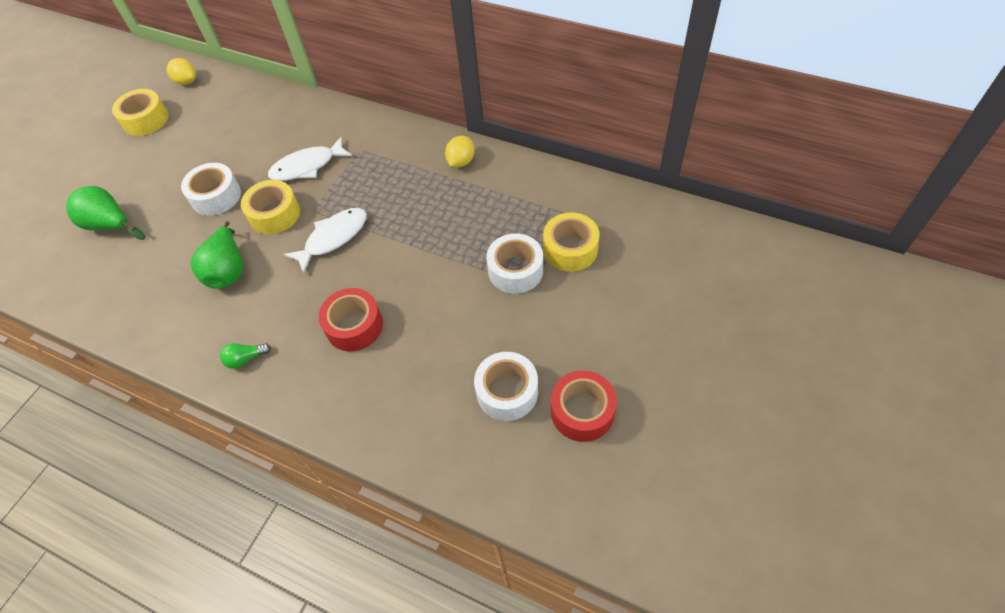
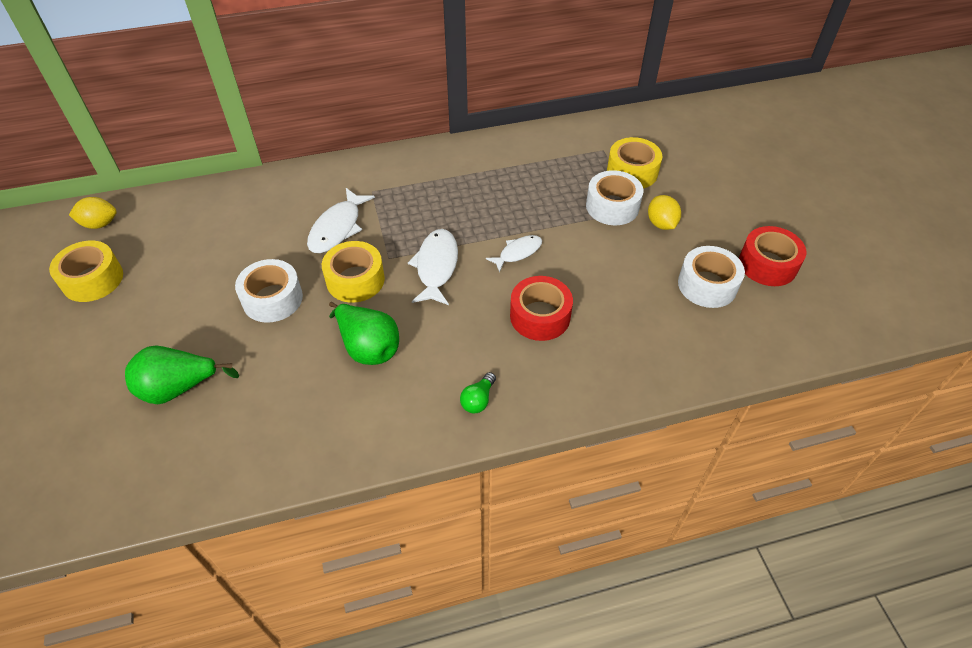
camera: 45 degrees left, 5 degrees down
(398, 264) = (518, 253): none -> white fish
(461, 161) = (474, 157): yellow lemon -> yellow lemon (661, 224)

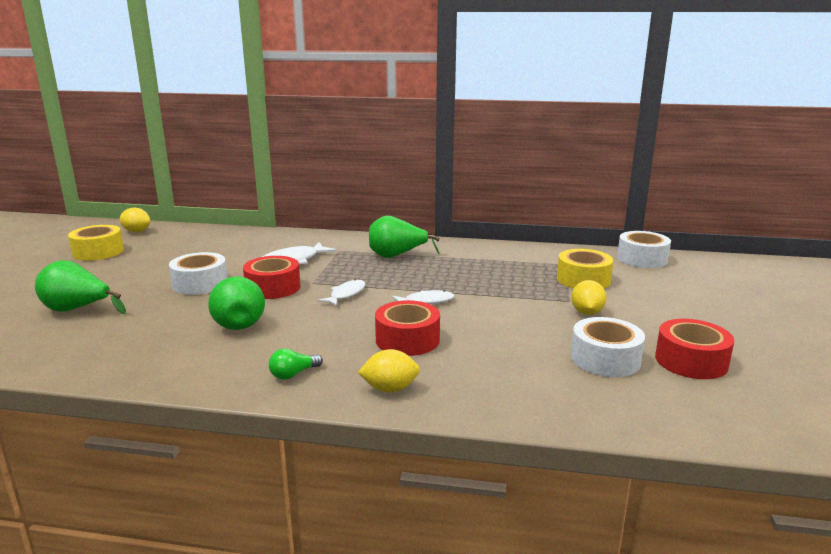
camera: 25 degrees right, 30 degrees down
(355, 280) = (273, 288): yellow tape -> red tape
(436, 266) = (346, 294): white fish -> white fish, size x0.63
(438, 184) = (396, 256): none -> green pear
(570, 386) = (390, 389): none -> yellow lemon
(612, 206) = (544, 294): white tape -> white tape (642, 259)

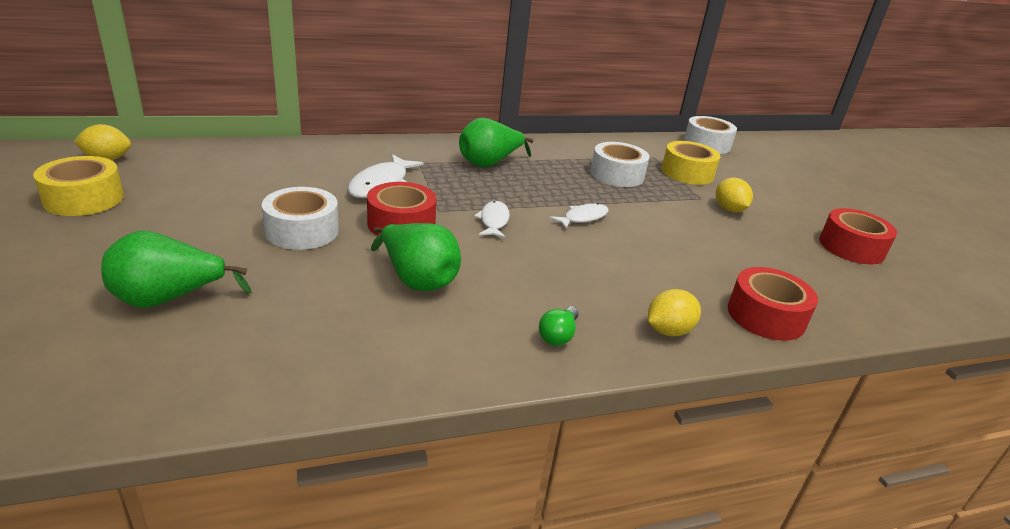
camera: 30 degrees left, 10 degrees up
(407, 340) = (618, 268): red tape -> red tape (766, 316)
(605, 359) = (795, 258): white tape -> white tape (617, 175)

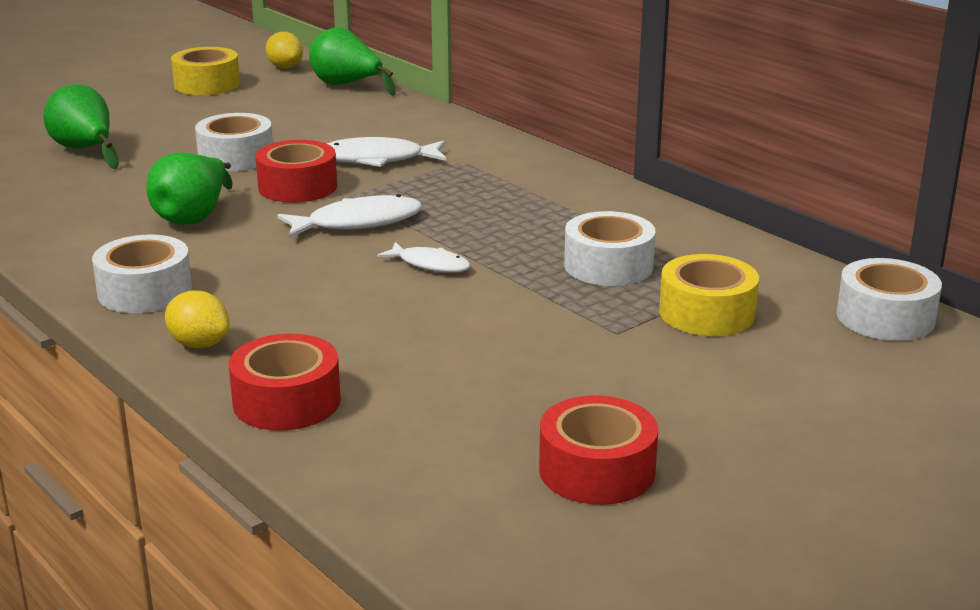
camera: 70 degrees right, 5 degrees down
(489, 163) = (518, 191): green pear -> green pear (347, 85)
(493, 221) = (358, 223): white fish -> white fish, size x1.58
(558, 335) = (145, 291): green light bulb -> white tape
(729, 209) = (603, 357): yellow lemon -> none

